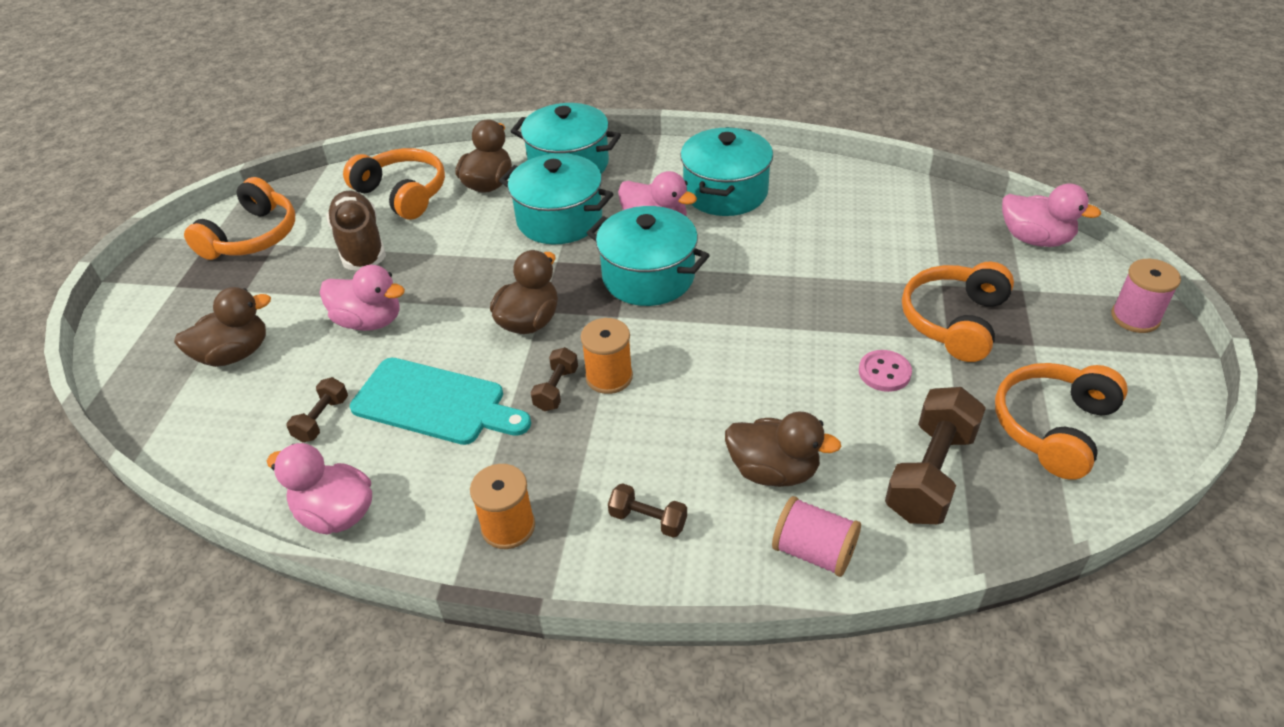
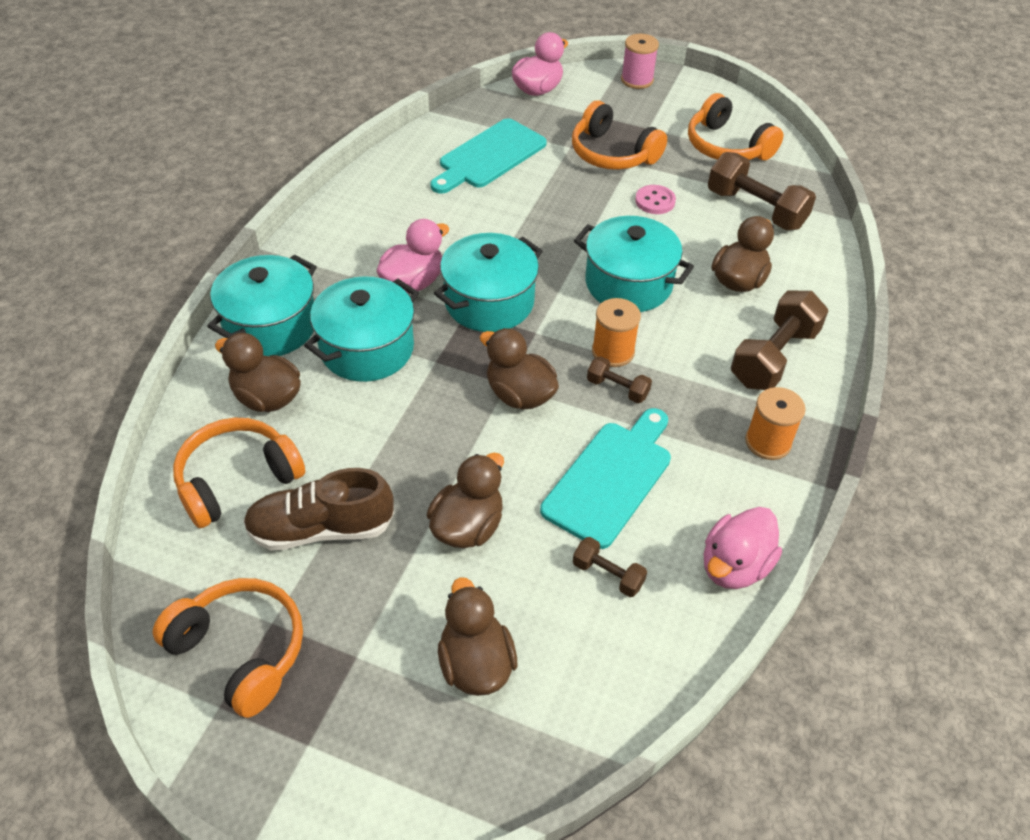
camera: 80 degrees left, 5 degrees up
(369, 321) = (467, 526): pink duck -> brown duck
(648, 520) = (773, 357): brown dumbbell -> brown dumbbell, size x1.95
(725, 192) = (388, 227): turquoise pot -> turquoise pot (628, 283)
(813, 551) = (813, 280): pink spool -> none
(879, 229) = (489, 156): none -> turquoise cutting board

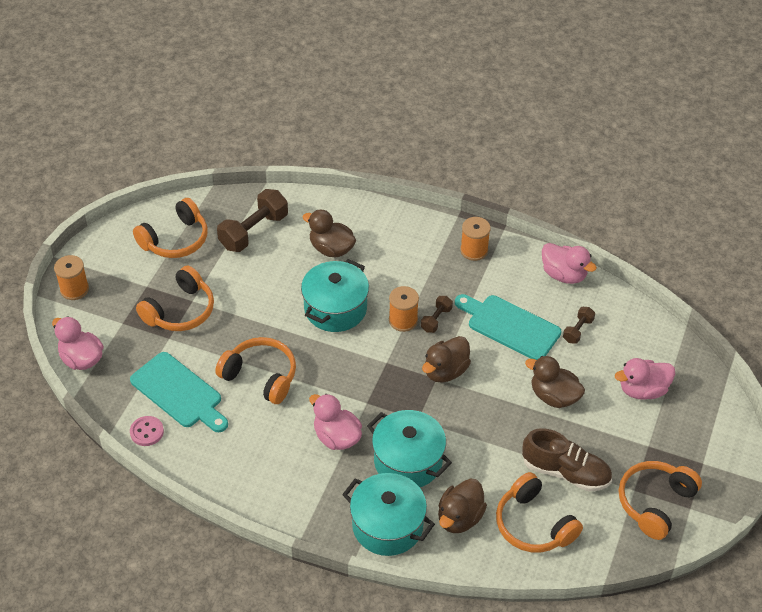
camera: 90 degrees left, 0 degrees up
(321, 529) = (565, 472): brown shoe -> brown shoe turned 60 degrees counterclockwise
(475, 663) = (642, 390): brown duck -> pink duck
(489, 302) = (357, 389): turquoise pot -> none
(512, 218) = (260, 376): none -> orange headphones
(637, 80) = (74, 289): pink spool -> orange spool
(655, 201) = (242, 288): pink button -> pink button (147, 432)
(773, 357) = (403, 239): brown dumbbell -> none

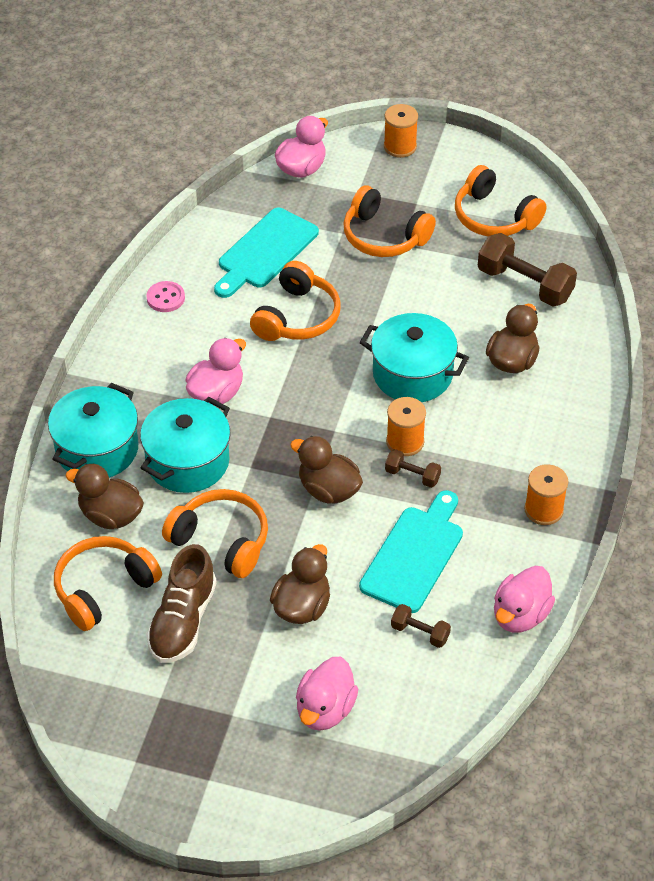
camera: 85 degrees right, 0 degrees up
(147, 432) = (209, 234): pink button -> pink button (165, 298)
(642, 390) = (325, 709): pink duck -> pink duck turned 135 degrees counterclockwise
(655, 503) = (141, 720): orange headphones -> orange headphones (221, 541)

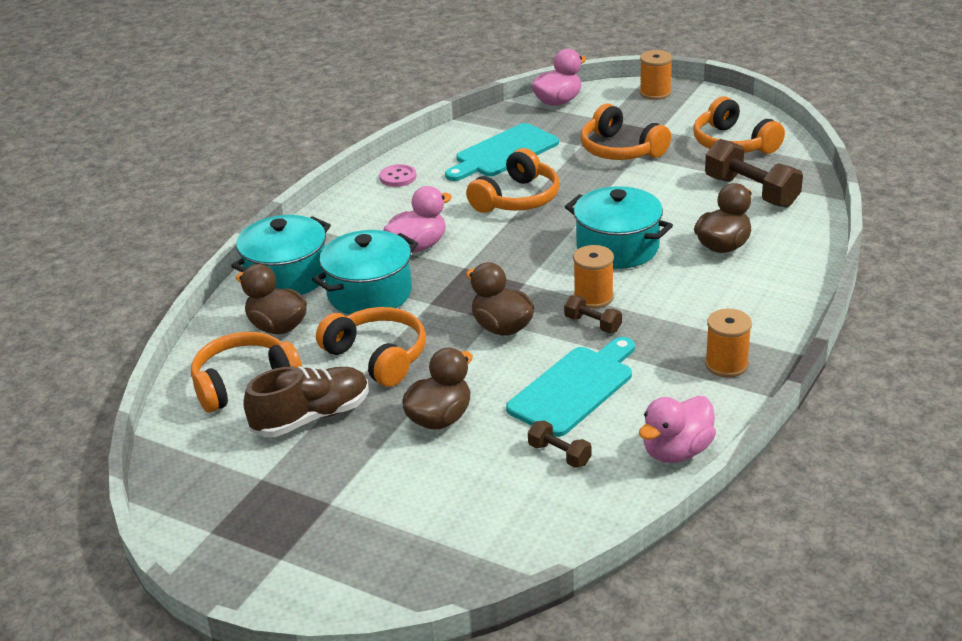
camera: 15 degrees right, 15 degrees down
(183, 621) = (312, 417): brown shoe -> brown shoe turned 150 degrees counterclockwise
(325, 709) = (432, 510): pink duck -> none

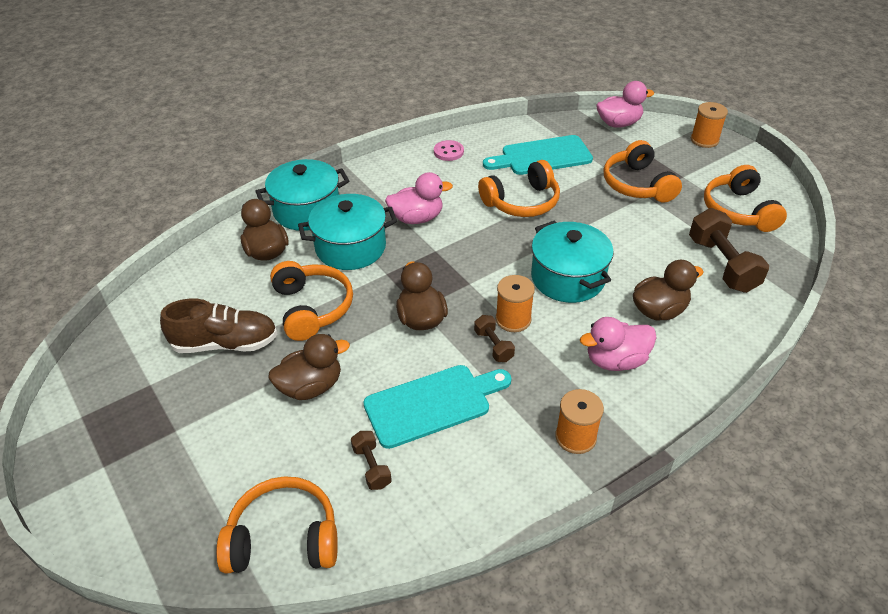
camera: 25 degrees right, 10 degrees up
(244, 383) = (207, 292): orange headphones -> orange headphones (284, 538)
(676, 451) = (467, 511): pink duck -> pink duck (615, 360)

